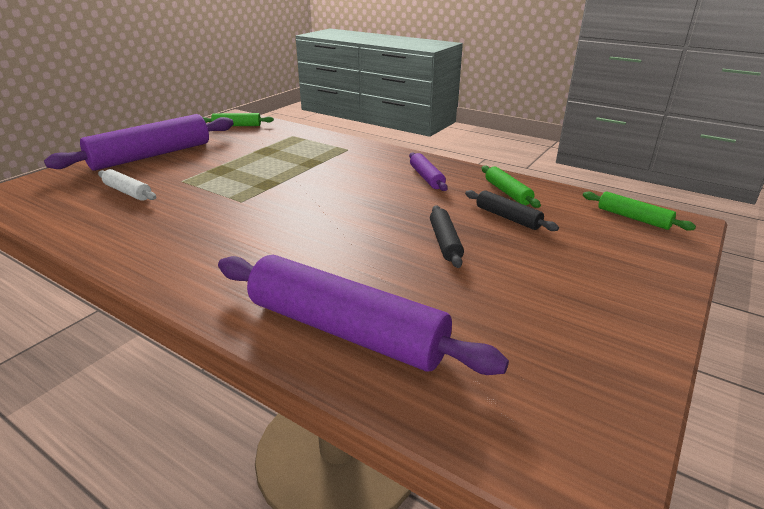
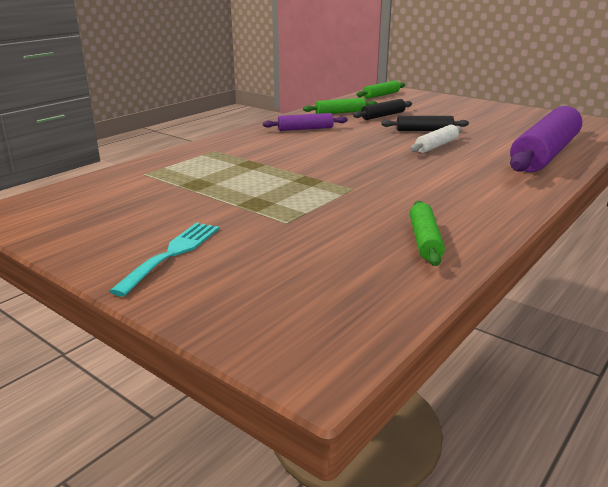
camera: 85 degrees left, 5 degrees down
(128, 192) = (320, 250): white rolling pin -> white rolling pin (436, 146)
(151, 156) = (172, 254): purple rolling pin -> turquoise fork
(237, 126) = (63, 206): green rolling pin -> green rolling pin (425, 240)

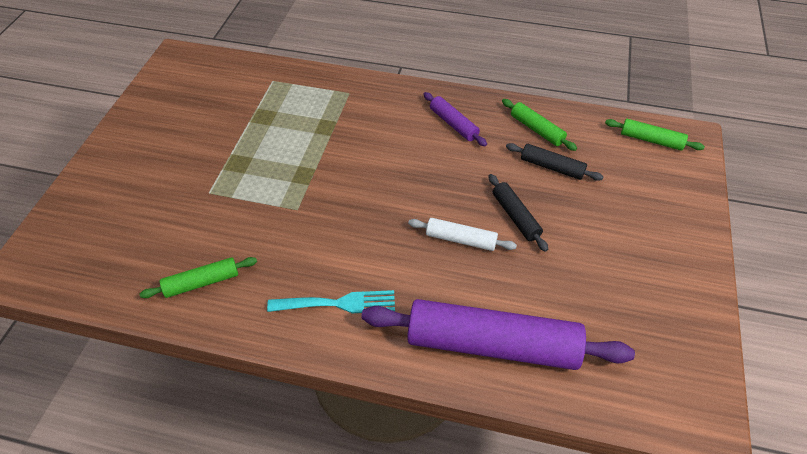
camera: 65 degrees right, 25 degrees up
(172, 254) = (139, 157): turquoise fork -> turquoise fork (338, 303)

